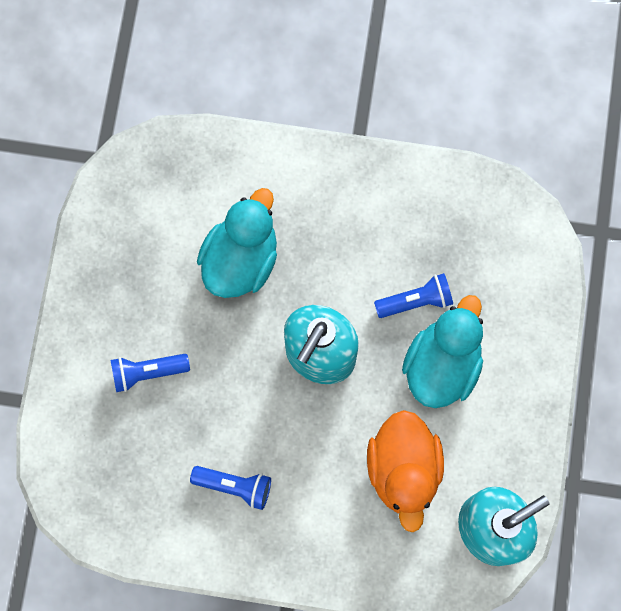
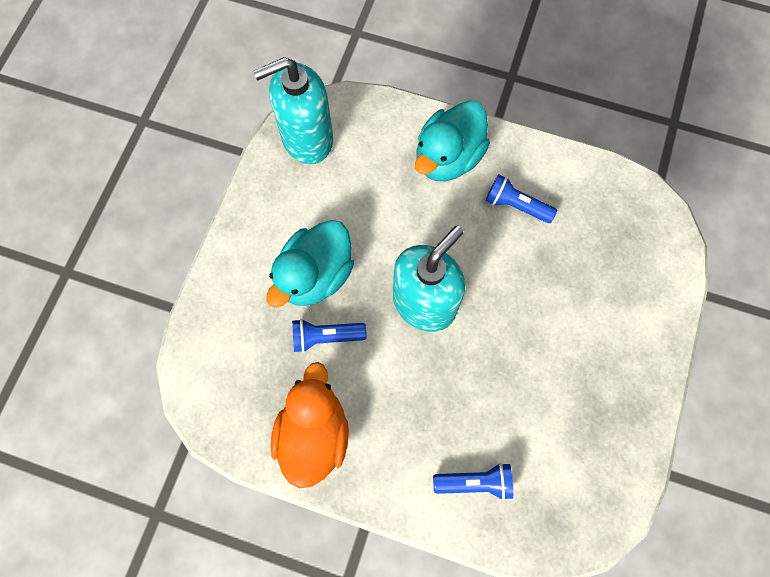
camera: 170 degrees left, 5 degrees down
(148, 372) = (585, 314): blue flashlight -> blue flashlight (475, 482)
(241, 259) = (486, 406): turquoise duck -> turquoise duck (448, 158)
(403, 470) = (368, 195): orange duck -> orange duck (313, 434)

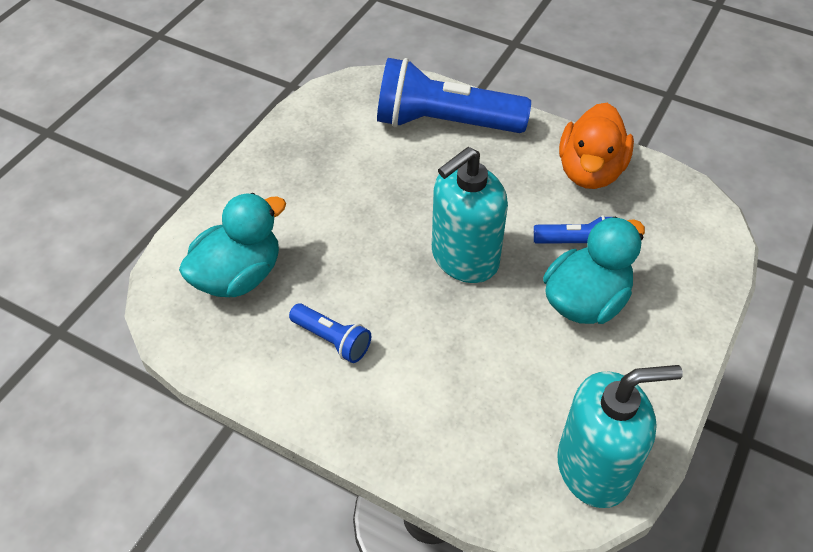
camera: 170 degrees left, 20 degrees down
(448, 158) = (402, 410): turquoise duck -> turquoise duck (238, 276)
(475, 482) = (444, 123): blue flashlight -> blue flashlight, size x2.11

